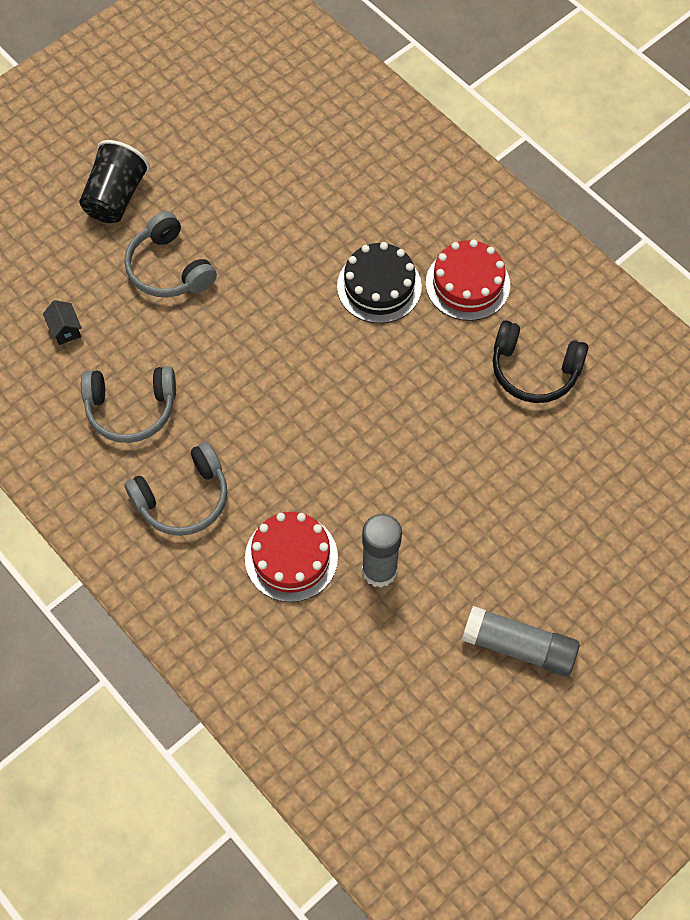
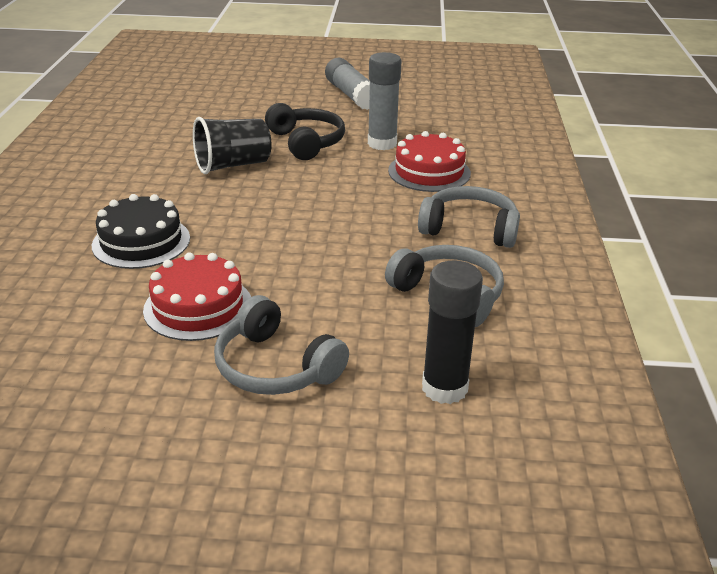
camera: 135 degrees left, 30 degrees down
(65, 330) = (444, 388): black house -> black glue stick
(116, 197) = (228, 477): black cup -> black cup (233, 165)
(169, 268) = (275, 367): grey headphones -> grey headphones turned 120 degrees clockwise
(467, 284) = (87, 206): red cake -> red cake (198, 307)
(534, 370) = (143, 154): black headphones -> black headphones (306, 142)

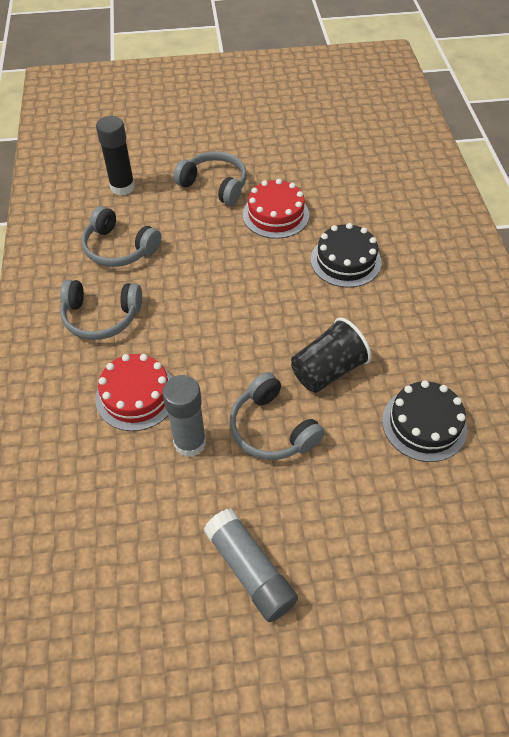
camera: 170 degrees right, 20 degrees up
(171, 131) = (424, 424): none -> black cake
(306, 142) = (272, 428): black headphones -> grey headphones

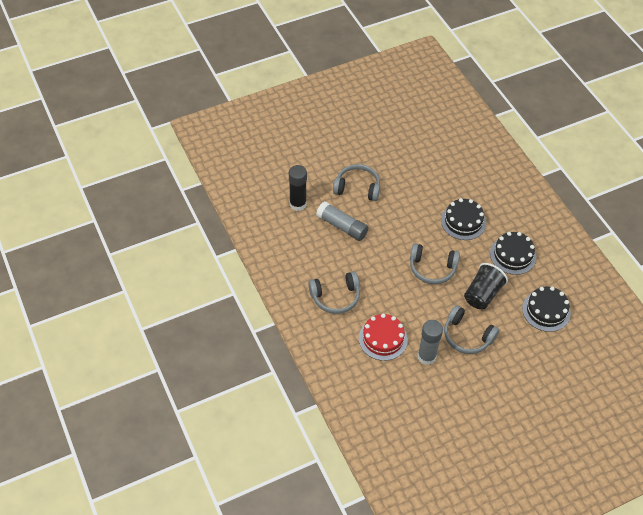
camera: 20 degrees left, 0 degrees up
(119, 248) = (320, 249): grey headphones -> grey headphones (432, 268)
(250, 570) = (489, 411): grey glue stick -> grey glue stick (342, 226)
(275, 214) = (406, 200): red cake -> none
(403, 325) = (513, 255): none -> black cake

